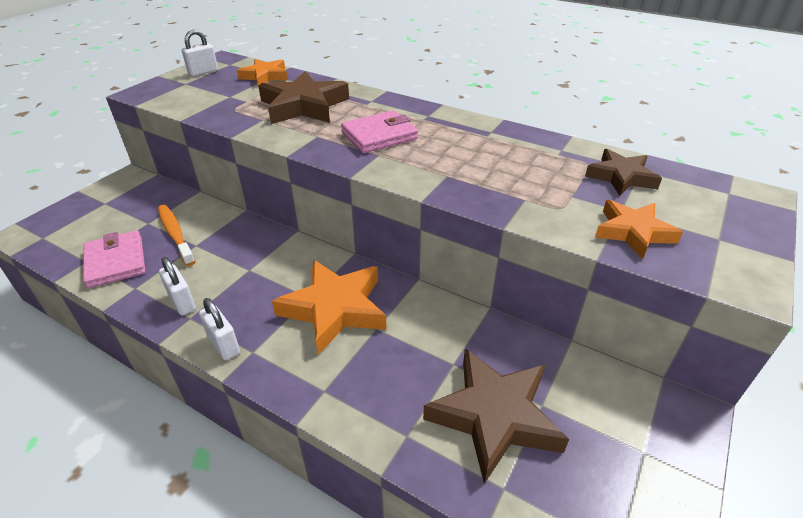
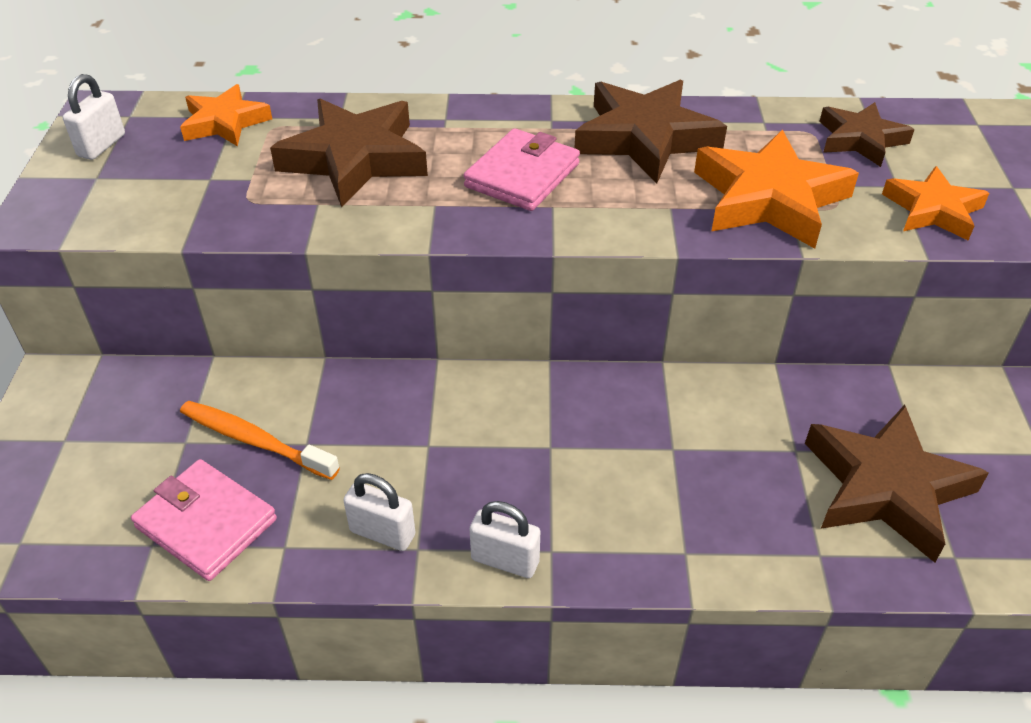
camera: 30 degrees left, 5 degrees up
(334, 309) = (599, 447): orange star -> orange star (769, 199)
(473, 138) = (645, 138): none -> brown star

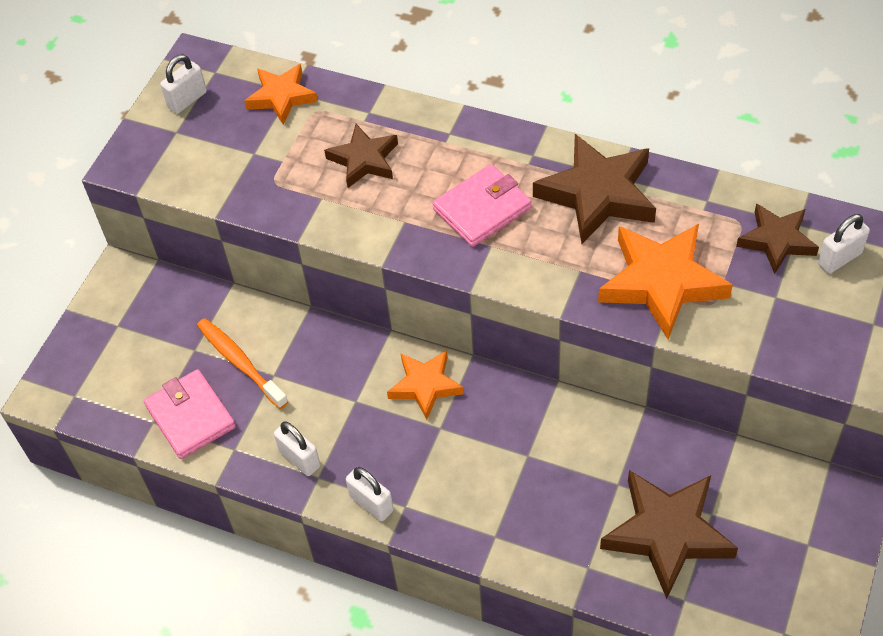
camera: 25 degrees right, 10 degrees up
(355, 159) = (364, 160): brown star -> brown star, size x0.61
(932, 210) = (787, 329): orange star -> orange star (425, 386)
(933, 141) = (839, 258): none -> white padlock

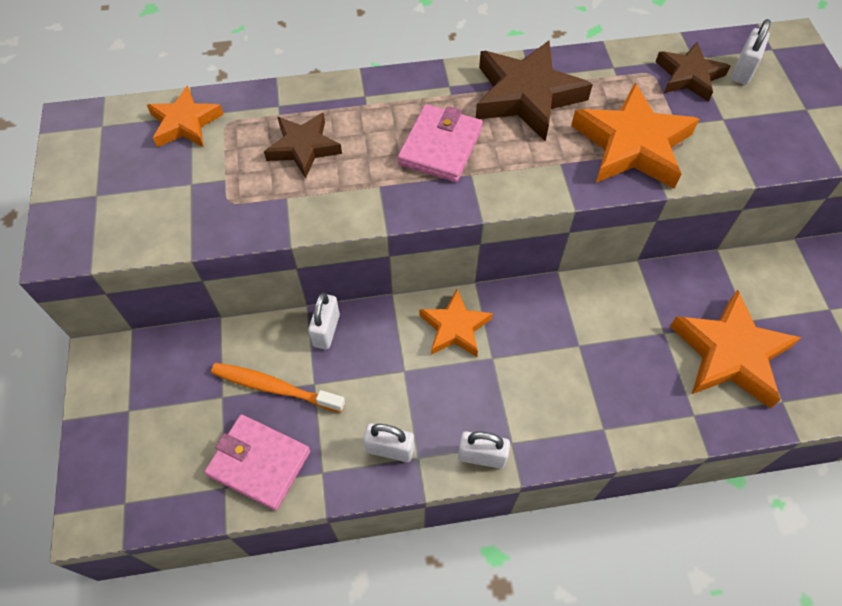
camera: 35 degrees left, 5 degrees up
(187, 100) = (89, 161): white padlock -> white padlock (326, 330)
(667, 533) = (730, 354): brown star -> orange star

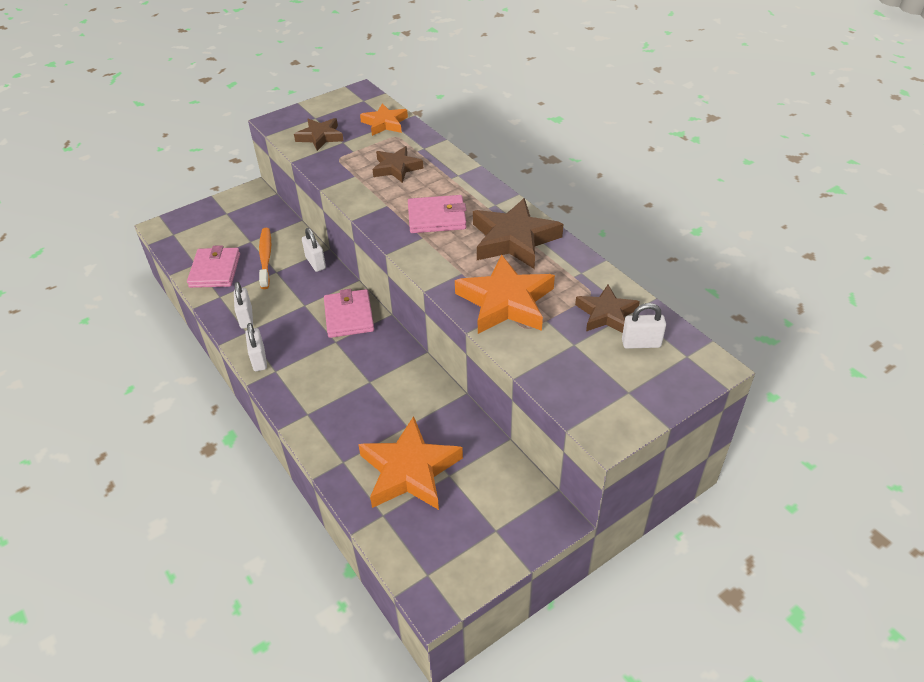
camera: 65 degrees right, 15 degrees down
(155, 205) = (320, 137): none -> brown star
(326, 330) = (315, 263): white padlock -> white padlock turned 75 degrees clockwise
(455, 327) = (349, 316): orange star -> pink wallet

